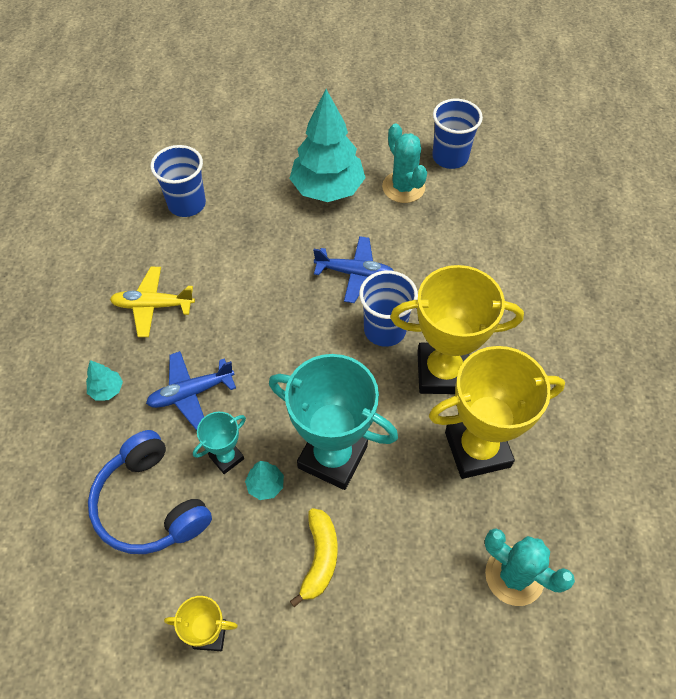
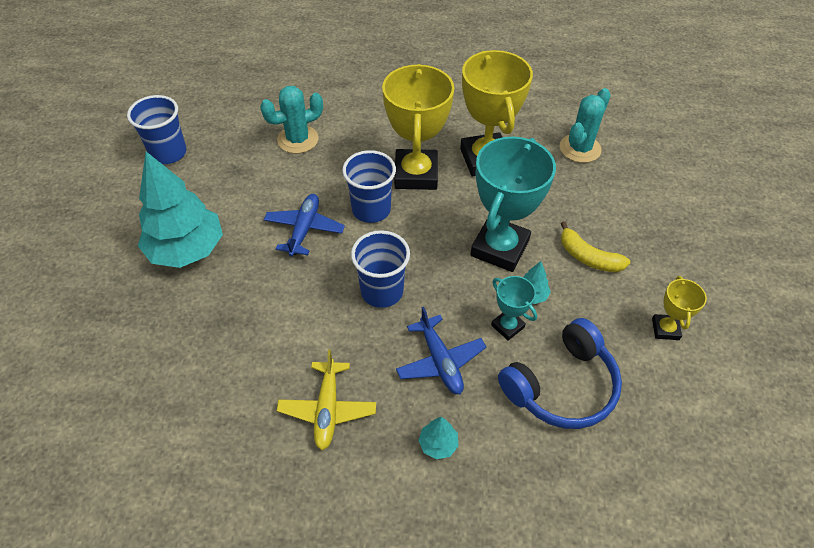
camera: 90 degrees left, 5 degrees down
(187, 204) = (176, 387): blue cup -> blue cup (382, 291)
(319, 558) = (588, 257): yellow banana -> yellow banana turned 150 degrees counterclockwise
(403, 187) = (200, 189): turquoise cactus -> turquoise cactus (298, 139)

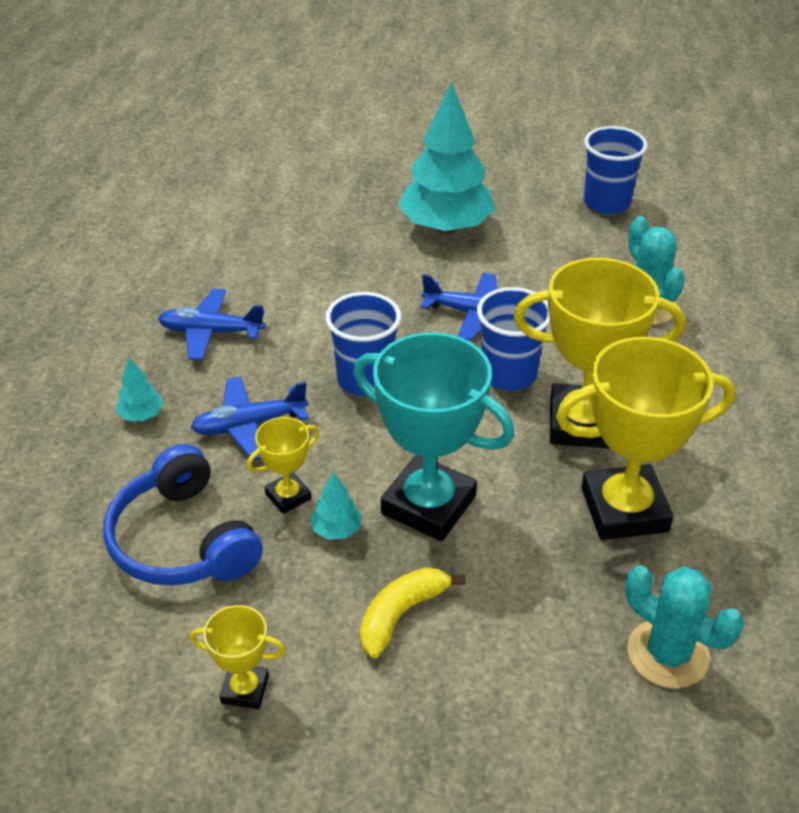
camera: 95 degrees right, 10 degrees down
(327, 409) = (211, 332): yellow plane -> blue plane
(507, 326) = (288, 496): turquoise trophy -> yellow trophy

